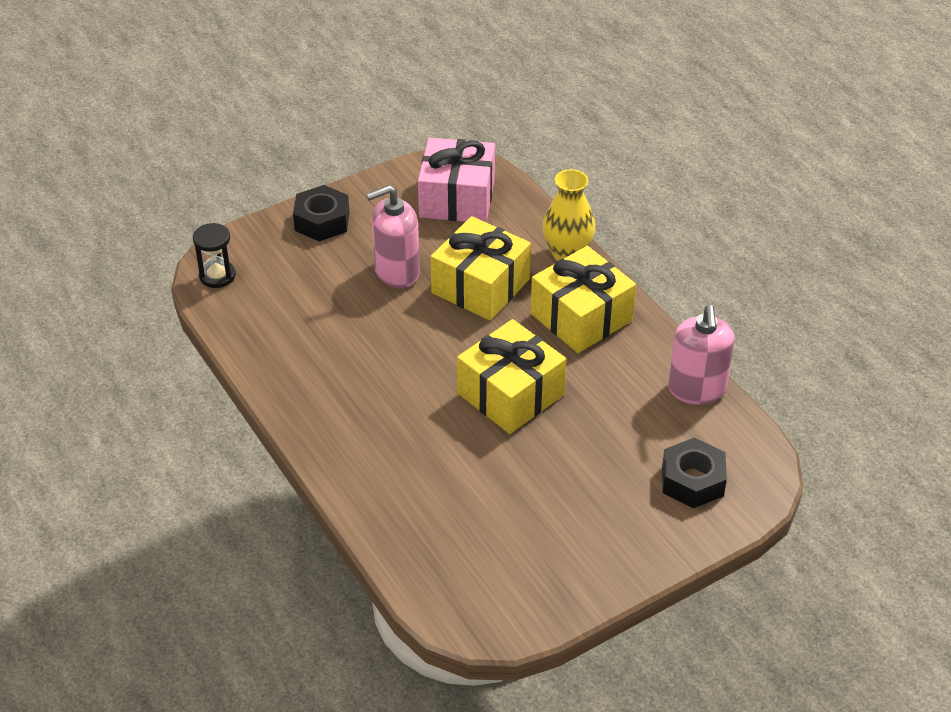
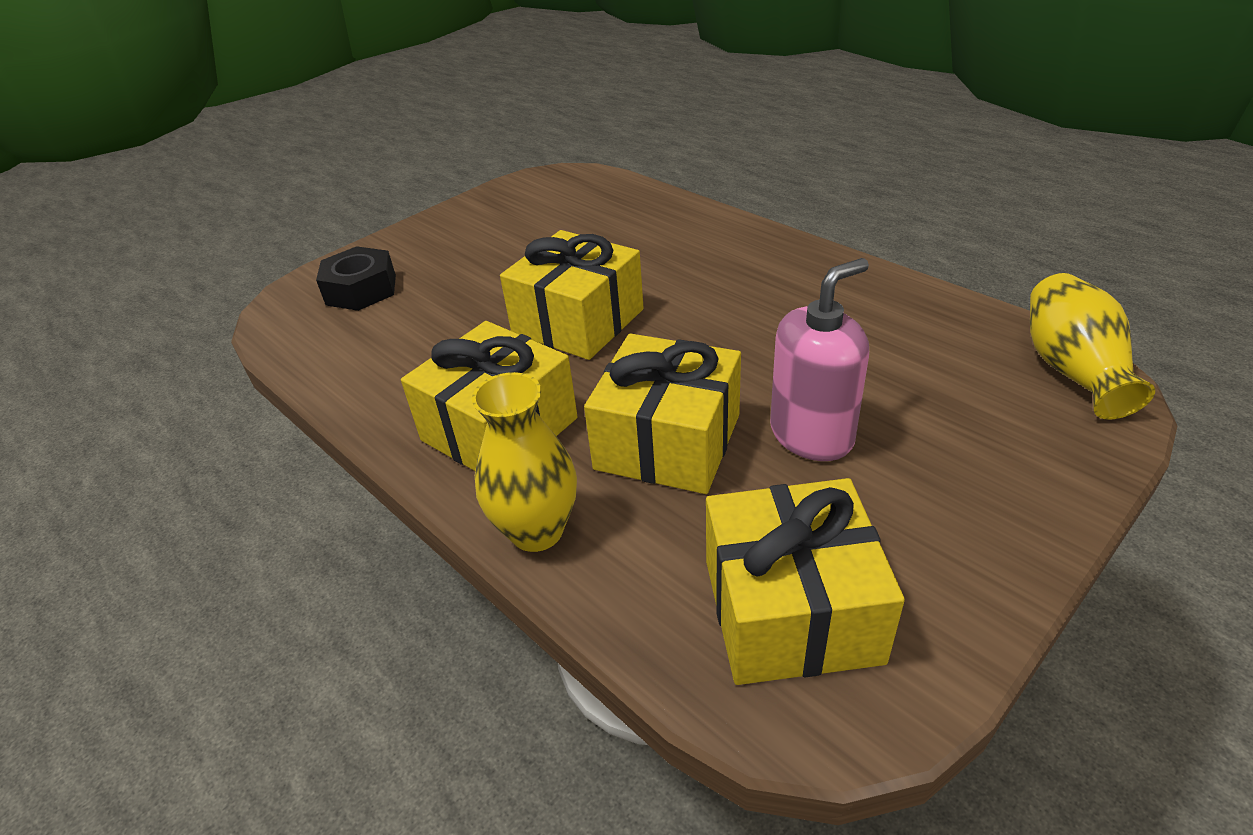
camera: 170 degrees right, 5 degrees down
(217, 276) = (1072, 370): black hourglass -> yellow vase
(322, 221) = (1007, 495): black nut -> none
(457, 198) = (791, 610): pink gift -> yellow gift
(696, 389) = (338, 373): pink soap dispenser -> none

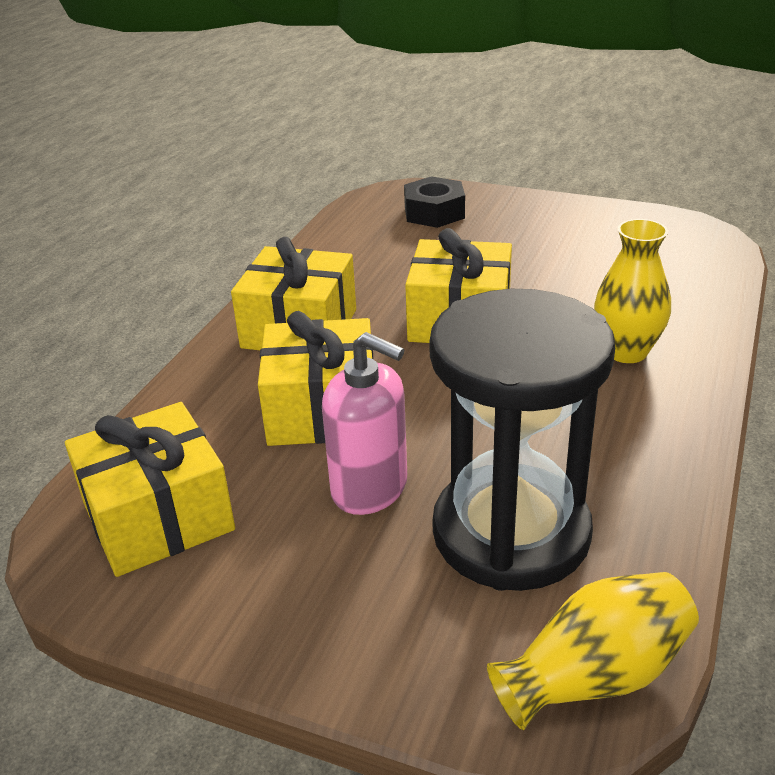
camera: 65 degrees right, 5 degrees down
(536, 531) = (201, 378): yellow vase -> yellow vase (626, 352)
(904, 368) = (511, 533): none -> black hourglass

